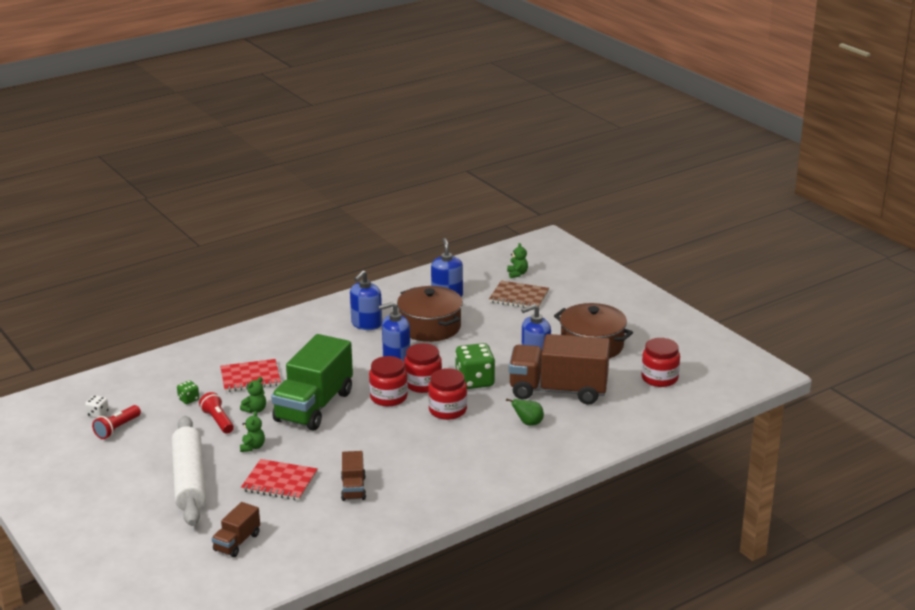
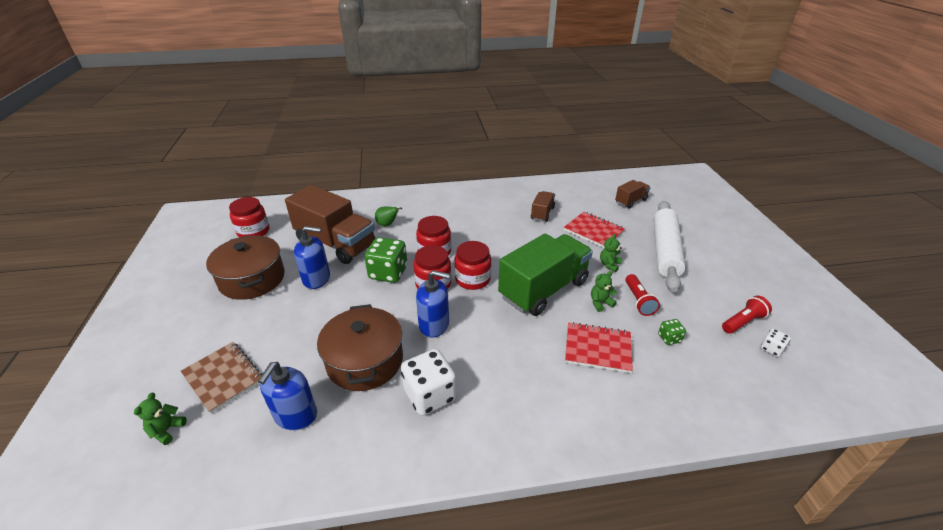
camera: 155 degrees left, 10 degrees up
(366, 324) = (430, 395): blue soap dispenser -> white dice

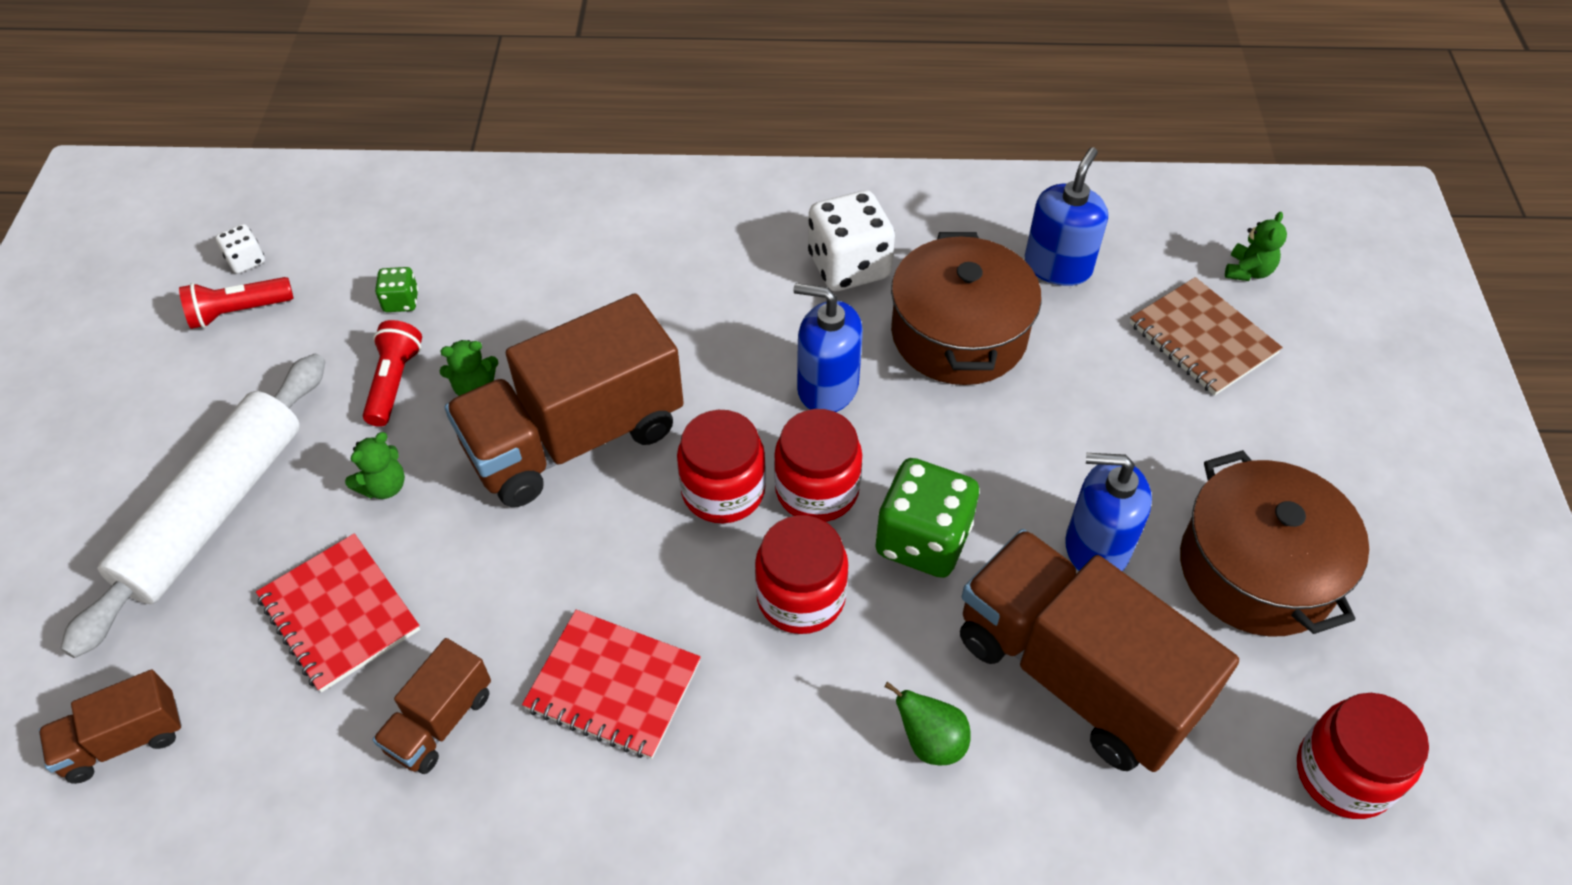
camera: 170 degrees left, 15 degrees up
(543, 289) = (575, 438): green truck -> brown truck
(597, 348) = (541, 301): red notebook -> red notebook (613, 686)

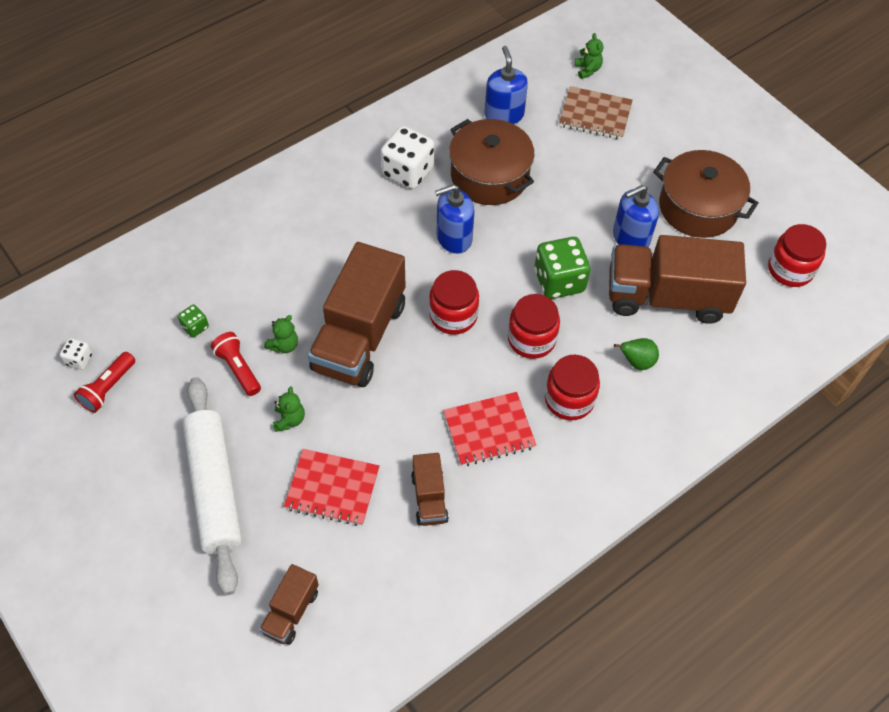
camera: 40 degrees left, 5 degrees up
(817, 490) = (494, 288): red jar -> red jar (569, 399)

